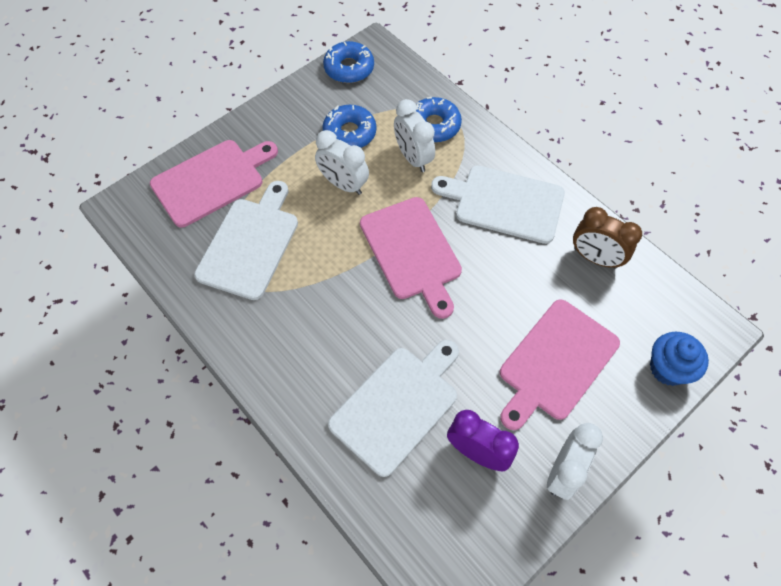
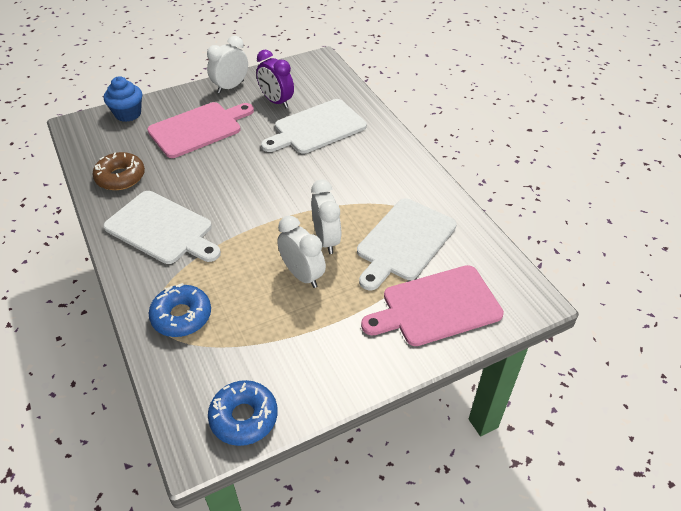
camera: 165 degrees left, 15 degrees down
(349, 133) = (276, 328): blue donut -> none
(412, 252) = (264, 209): pink cutting board -> none
(413, 158) = (222, 286): white clock -> white clock (326, 240)
(595, 258) = (120, 177): brown clock -> brown donut

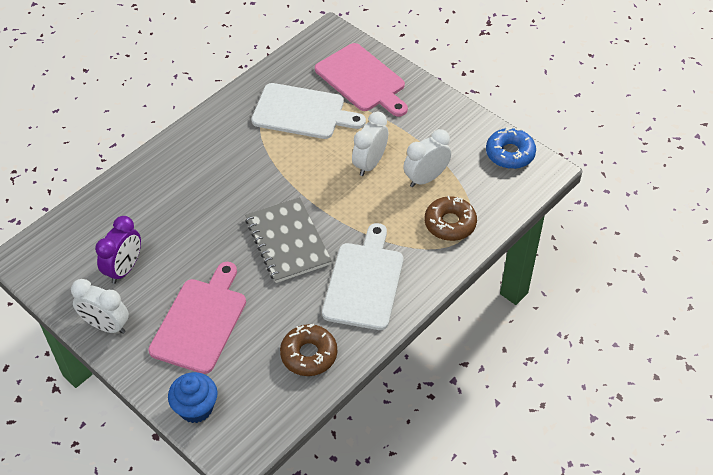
camera: 110 degrees left, 5 degrees up
(181, 316) = (450, 223): blue donut -> brown donut
(198, 129) = (201, 321): pink cutting board -> pink cutting board turned 75 degrees clockwise
(242, 192) = (288, 241): none -> grey notebook
(316, 128) = (163, 217): white cutting board -> none
(326, 240) = (323, 161): white clock -> white clock (426, 178)

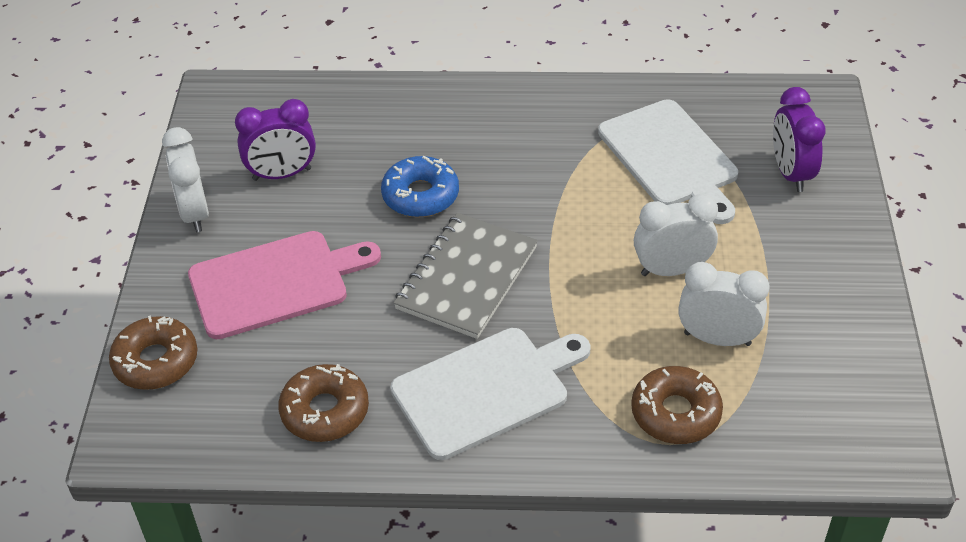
camera: 50 degrees right, 5 degrees down
(196, 408) = (156, 361): blue cupcake -> brown donut
(362, 80) = (790, 173): pink cutting board -> purple clock
(510, 153) = (871, 397): blue donut -> blue donut (420, 195)

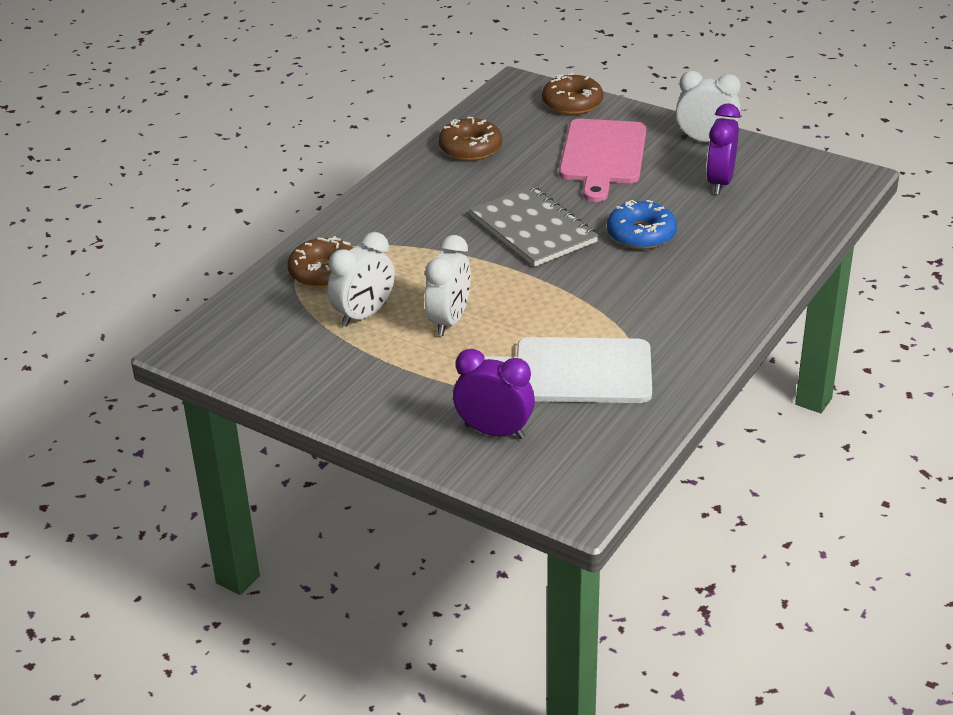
camera: 120 degrees right, 10 degrees down
(486, 390) = (424, 207): white cutting board -> none

